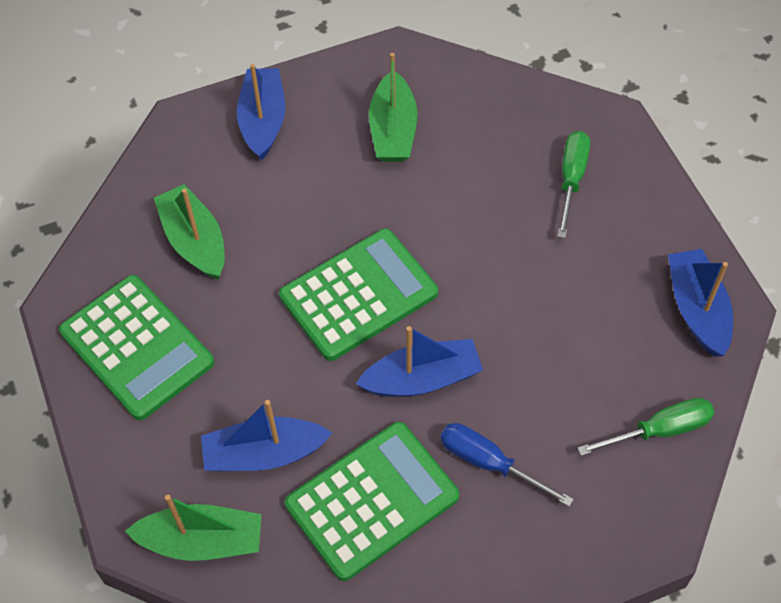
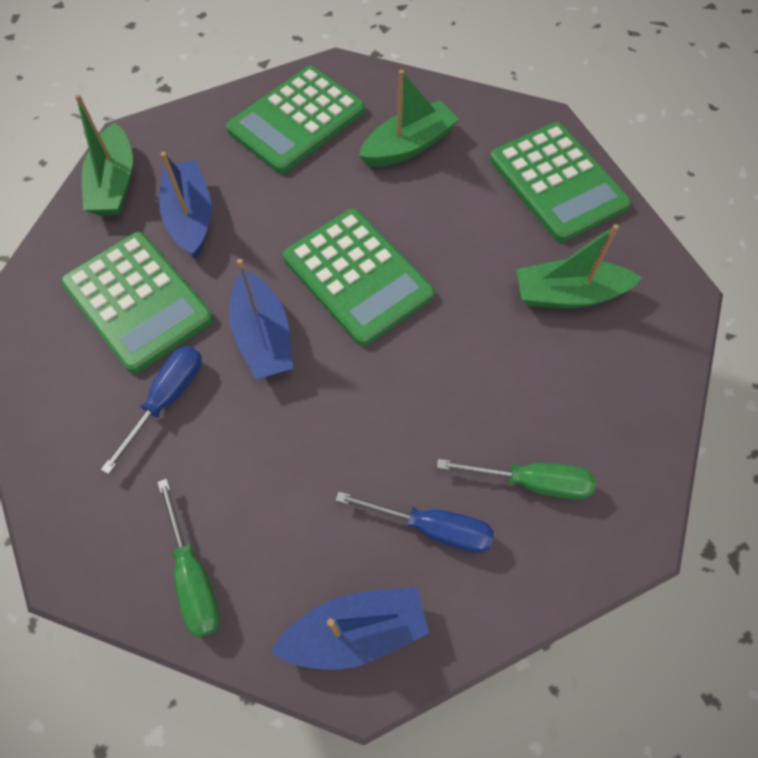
camera: 85 degrees right, 5 degrees up
(263, 121) = (557, 182): blue boat -> green calculator
(611, 251) = (432, 528): none -> blue screwdriver

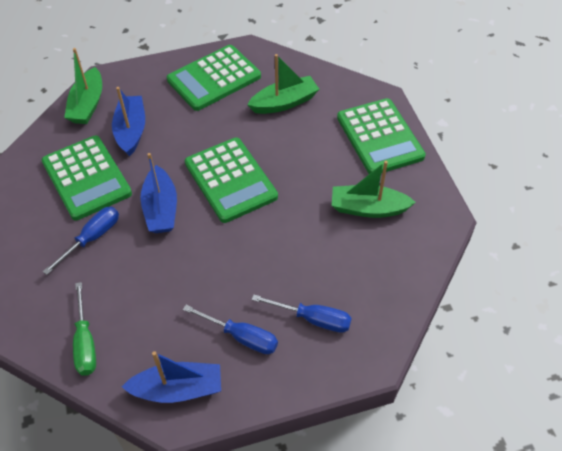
camera: 10 degrees right, 10 degrees down
(532, 482) = (313, 319): green screwdriver -> blue screwdriver

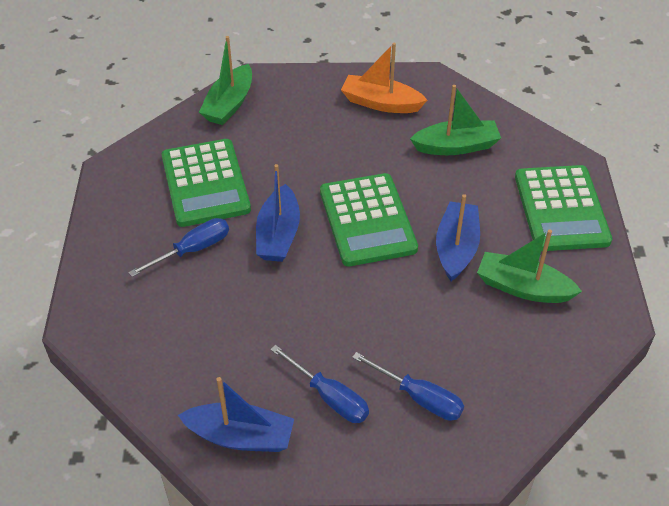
camera: 15 degrees right, 5 degrees down
(85, 343) = (153, 360): green screwdriver -> none
(131, 131) = (269, 142): blue boat -> blue boat (456, 248)
(214, 78) = (381, 103): green calculator -> orange boat

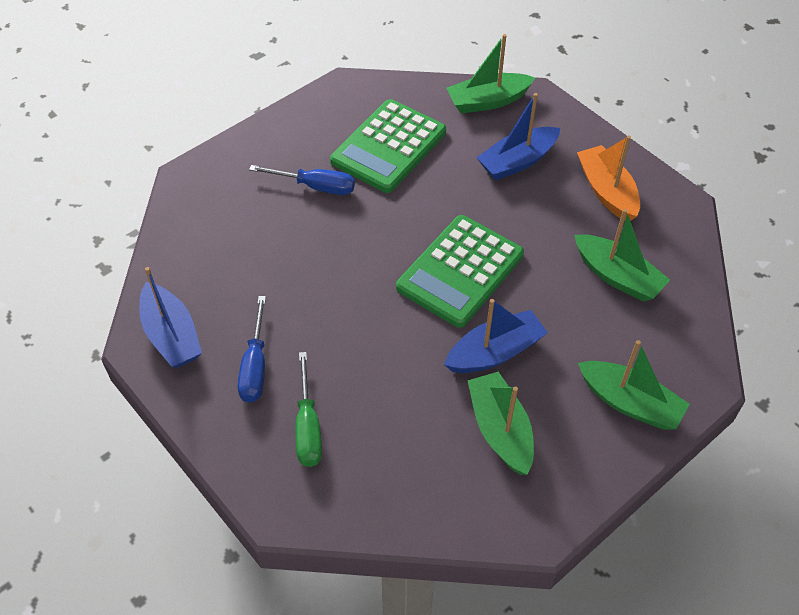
camera: 50 degrees right, 5 degrees up
(278, 234) = (384, 226): blue boat -> blue boat (517, 161)
(419, 398) = (308, 427): blue screwdriver -> green screwdriver
(561, 209) = (629, 403): green calculator -> green boat

